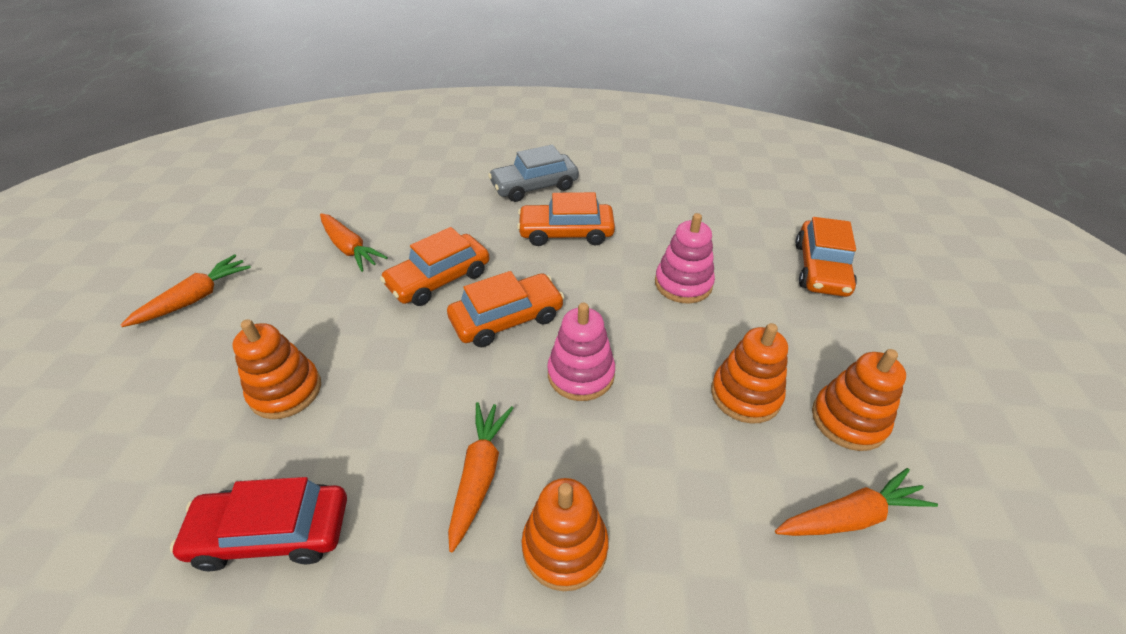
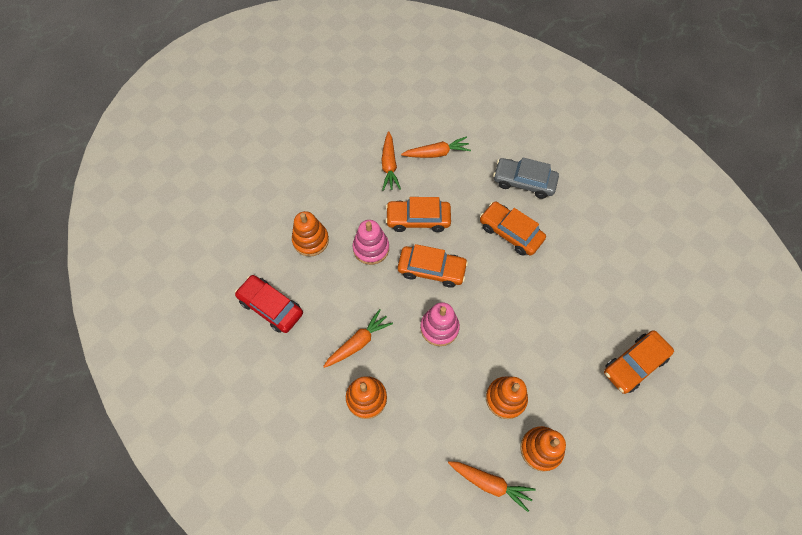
camera: 40 degrees right, 20 degrees up
(195, 298) = (302, 153): orange carrot -> orange carrot (436, 153)
(683, 284) = (541, 314): pink stacking toy -> pink stacking toy (371, 248)

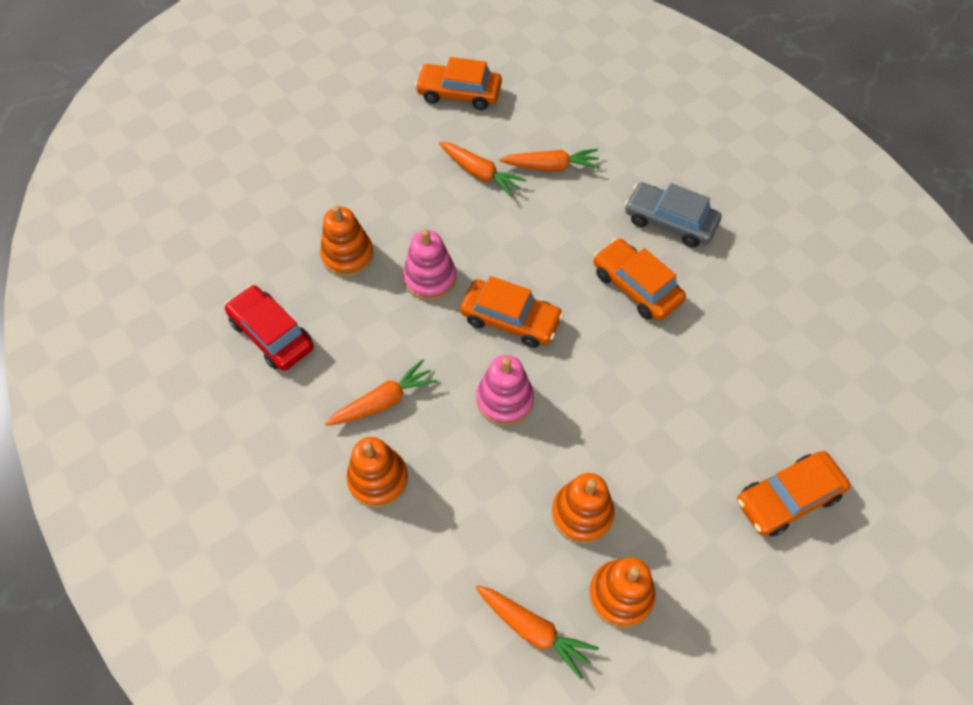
camera: 10 degrees right, 5 degrees down
(389, 165) = (480, 173): orange carrot -> orange carrot turned 60 degrees counterclockwise
(418, 219) = (505, 249): orange car -> orange car (459, 93)

